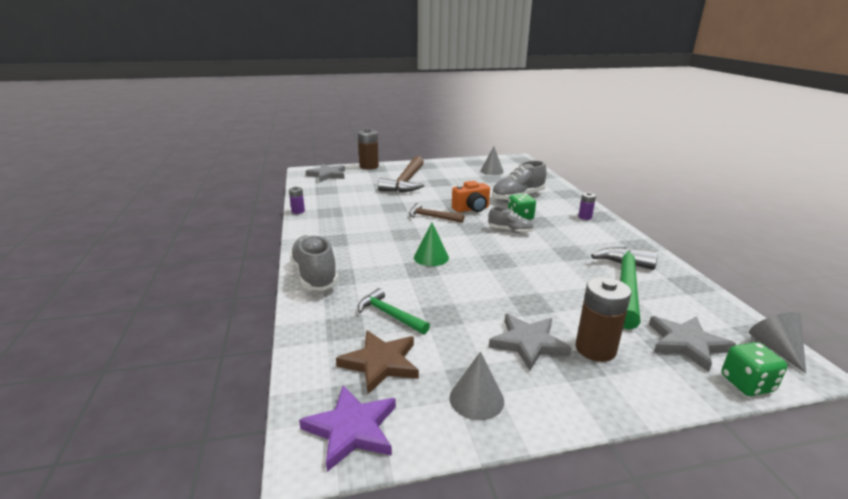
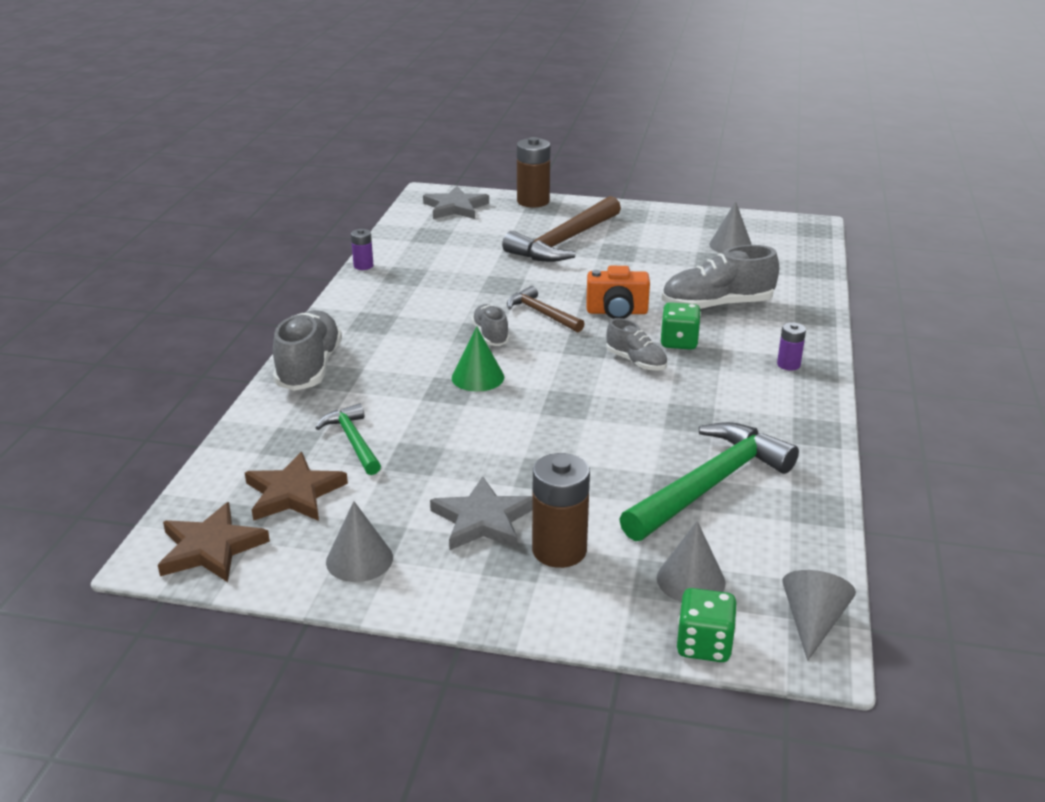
camera: 25 degrees right, 5 degrees up
(352, 429) = (210, 548): purple star -> brown star
(414, 233) = (490, 335): none -> grey shoe
(687, 344) = (690, 580): grey star -> grey cone

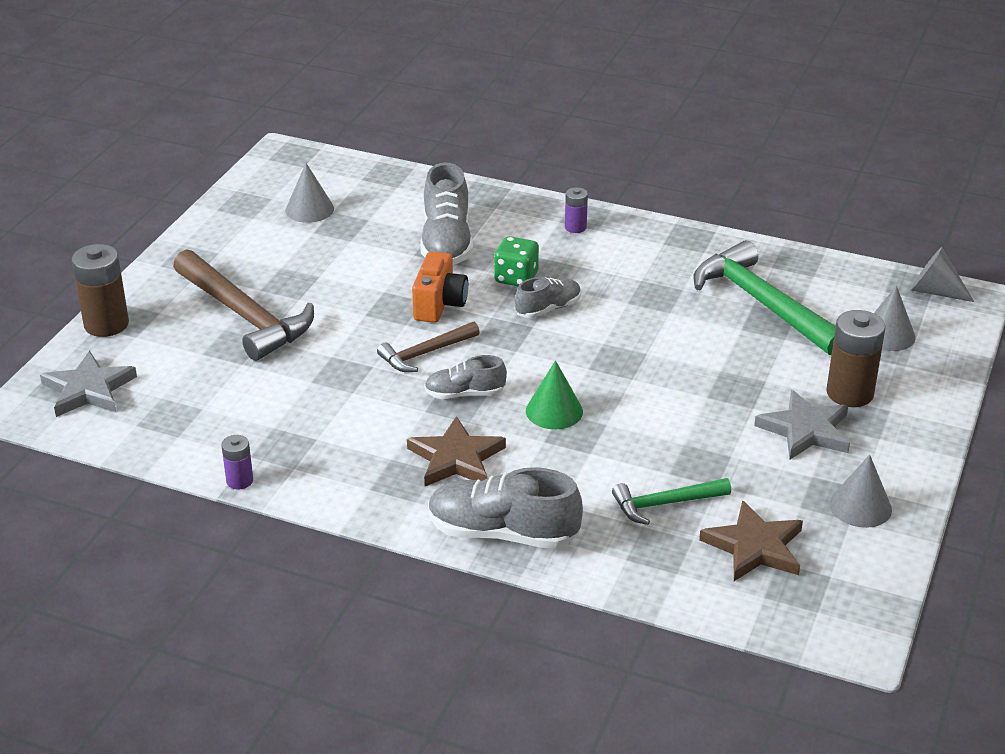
camera: 80 degrees left, 5 degrees up
(210, 548) = (842, 603): brown star -> brown star (456, 458)
(704, 645) = (961, 341): green dice -> none

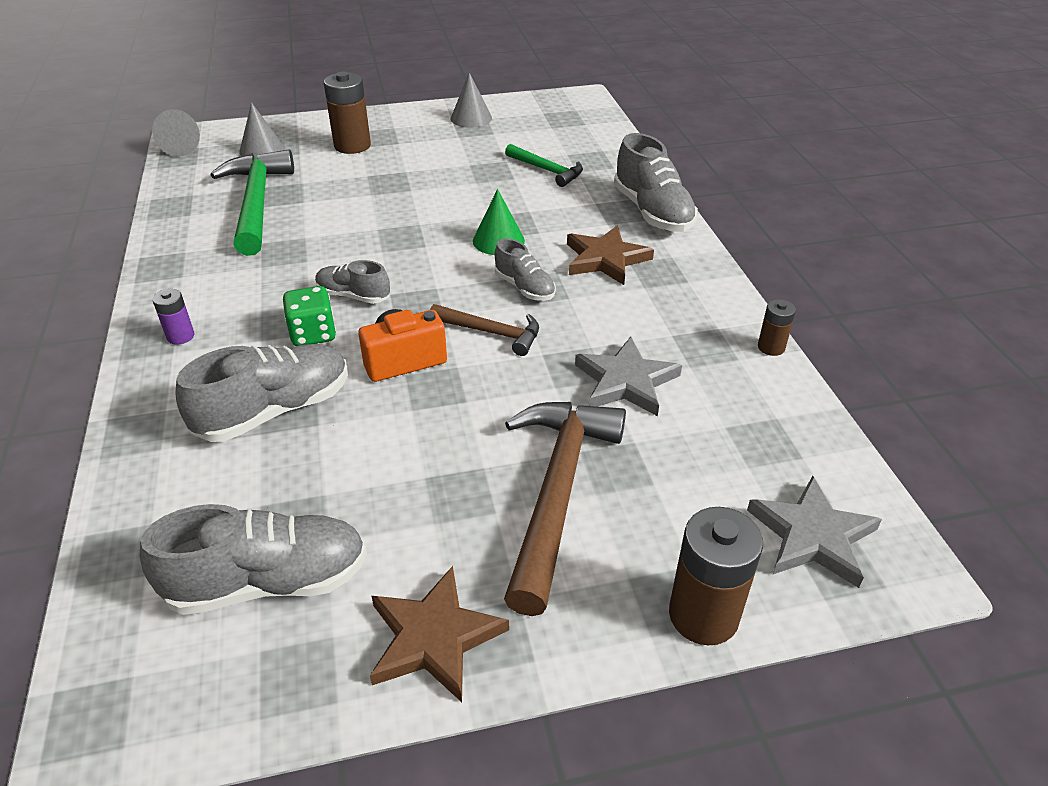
camera: 125 degrees left, 5 degrees up
(239, 481) = (771, 347): purple battery -> brown battery
(309, 209) = (268, 582): grey cone -> grey shoe
(754, 547) = (548, 136): brown star -> brown star (434, 638)
(762, 304) = (256, 203): green hammer -> green hammer turned 150 degrees clockwise
(805, 430) = (412, 149): grey star -> grey star (626, 381)

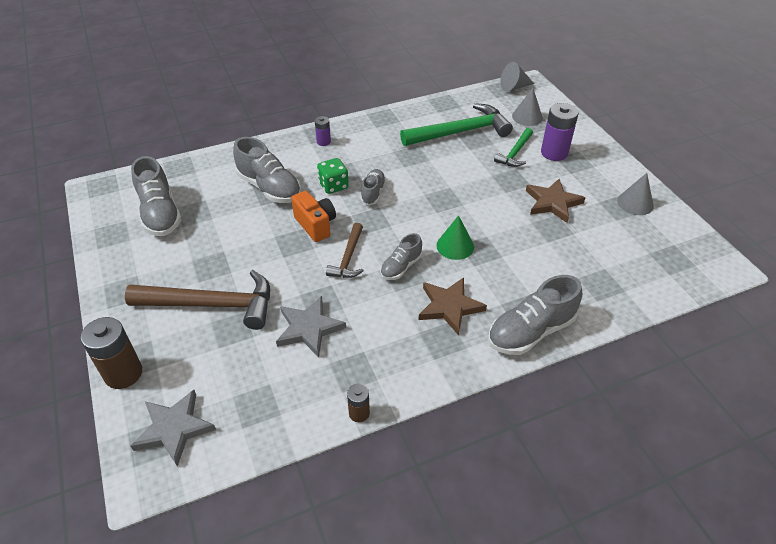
camera: 80 degrees right, 5 degrees up
(352, 146) = (554, 153): brown battery -> purple battery
(434, 638) = (124, 272): brown star -> brown star (552, 202)
(547, 170) = (569, 259): green hammer -> green hammer (515, 153)

